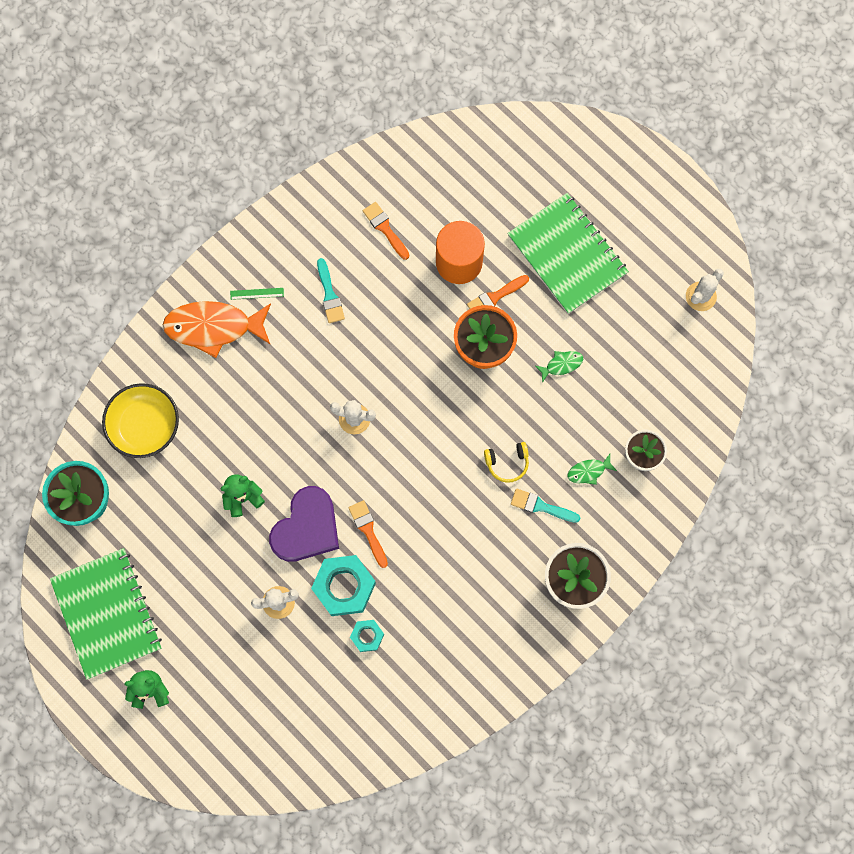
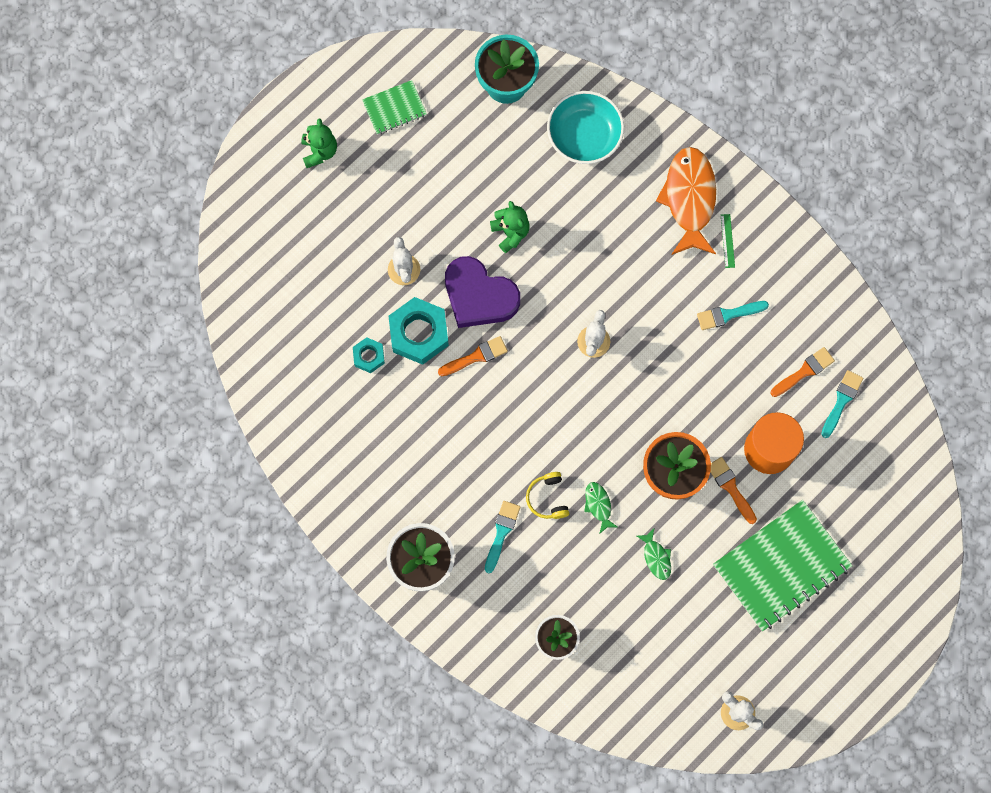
camera: 90 degrees right, 0 degrees up
(107, 613) = (394, 108): green notebook -> green notebook, size x0.51
(145, 425) = (584, 135): yellow bowl -> turquoise bowl
(413, 197) = (841, 401): none -> turquoise brush
(588, 471) = (539, 583): green fish -> green fish (598, 505)

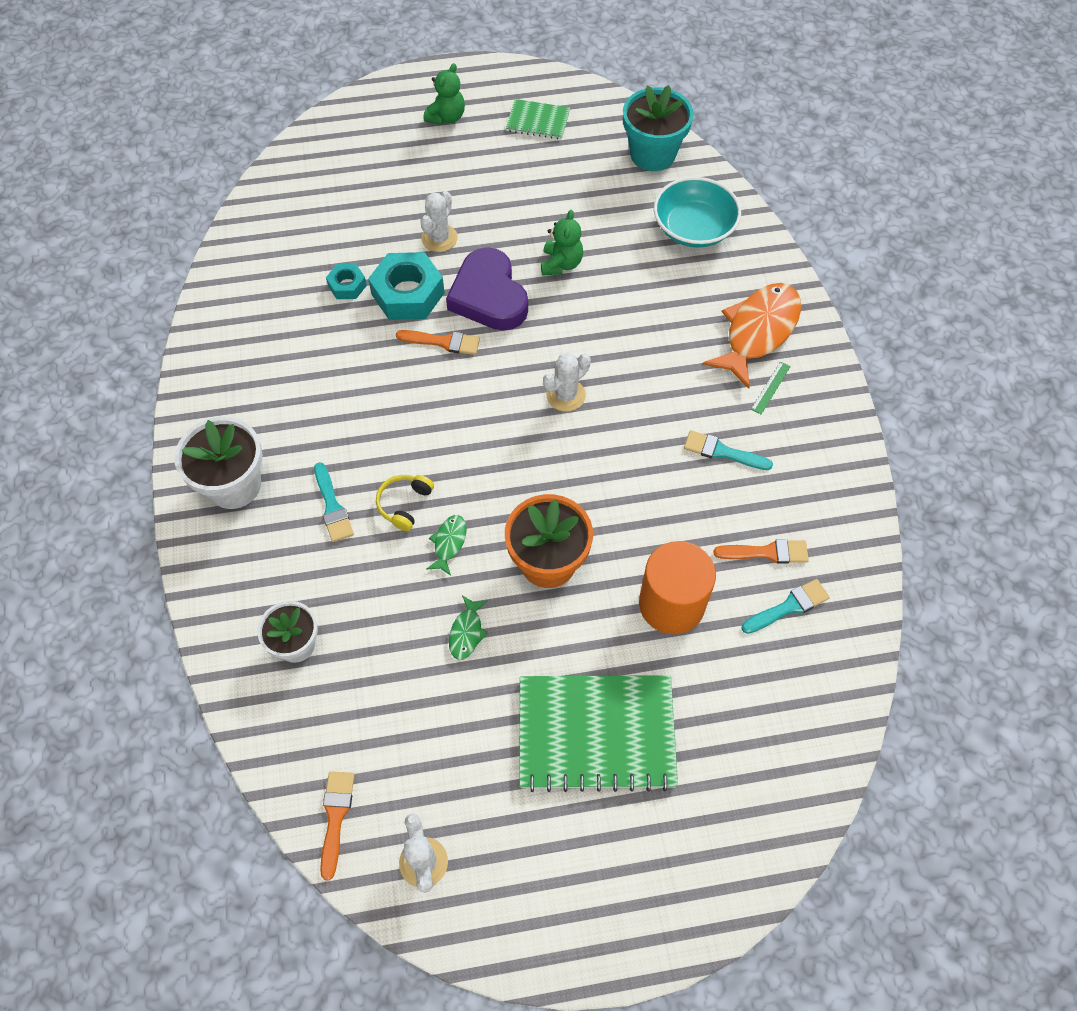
camera: 35 degrees right, 15 degrees down
(501, 533) = (332, 506): turquoise brush -> turquoise brush turned 105 degrees clockwise
(731, 488) = (601, 615): orange brush -> orange brush (335, 817)

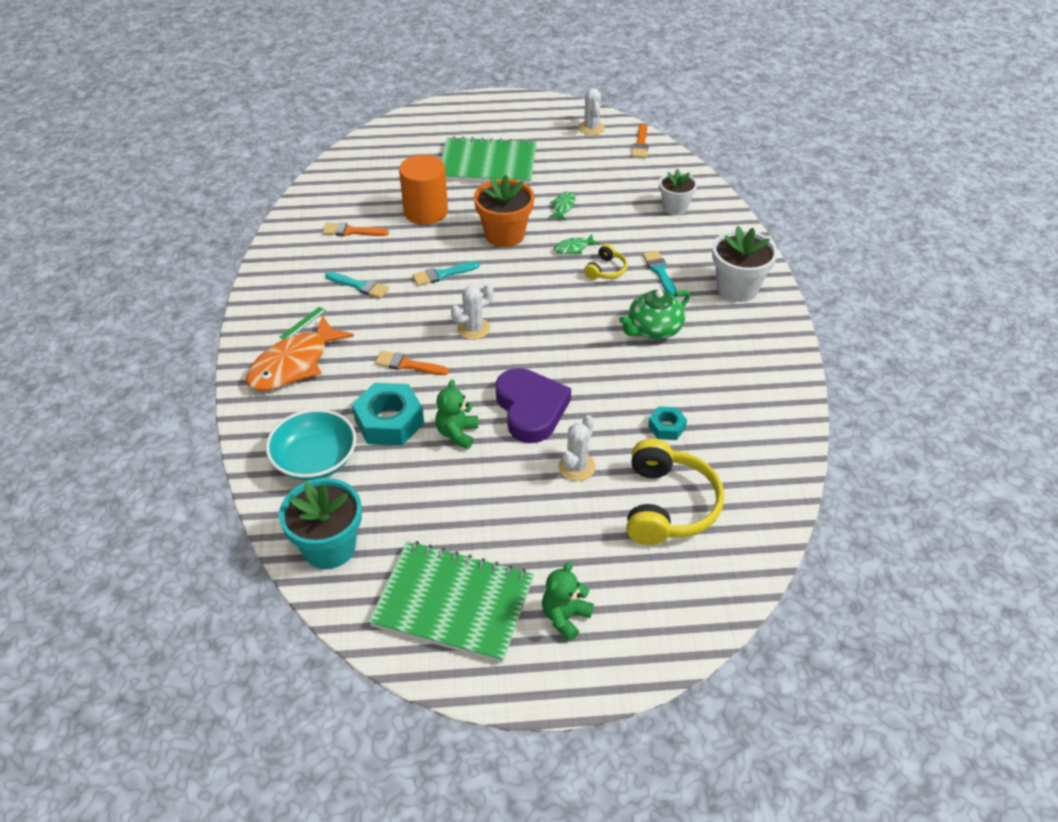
camera: 175 degrees left, 15 degrees down
(349, 410) = (653, 329): none -> green teapot
(354, 208) = (668, 505): none -> yellow headphones
(408, 294) = (607, 416): turquoise nut -> turquoise nut (389, 421)
(443, 342) = (575, 374): orange brush -> orange brush (407, 365)
(449, 543) = (573, 248): green fish -> green fish turned 45 degrees clockwise
(538, 121) = (453, 603): green notebook -> green notebook, size x1.97
(788, 607) = (349, 206): turquoise brush -> turquoise brush (442, 274)

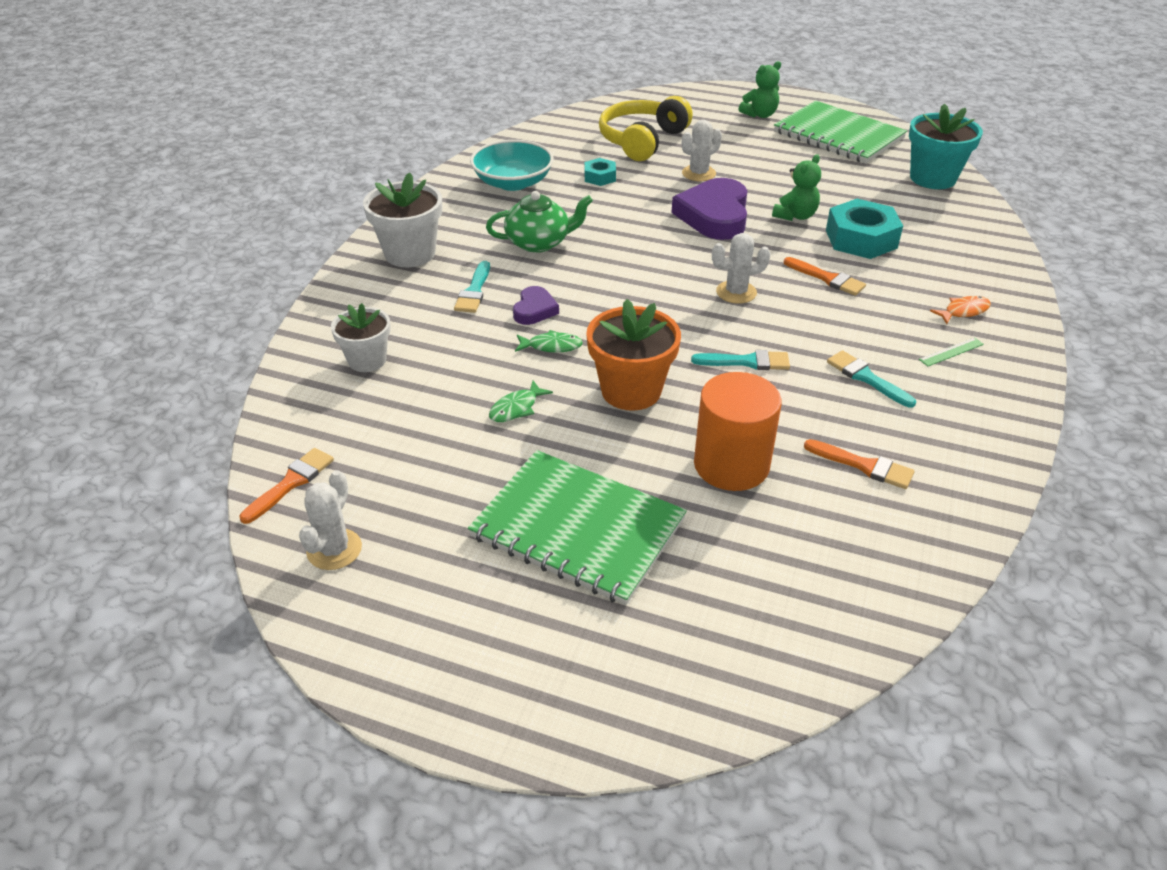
camera: 155 degrees left, 5 degrees down
(294, 364) = (963, 311): orange fish -> orange fish, size x0.45
(315, 460) = (942, 230): turquoise bowl -> turquoise bowl (513, 182)
(606, 270) = (534, 310): yellow headphones -> purple heart

